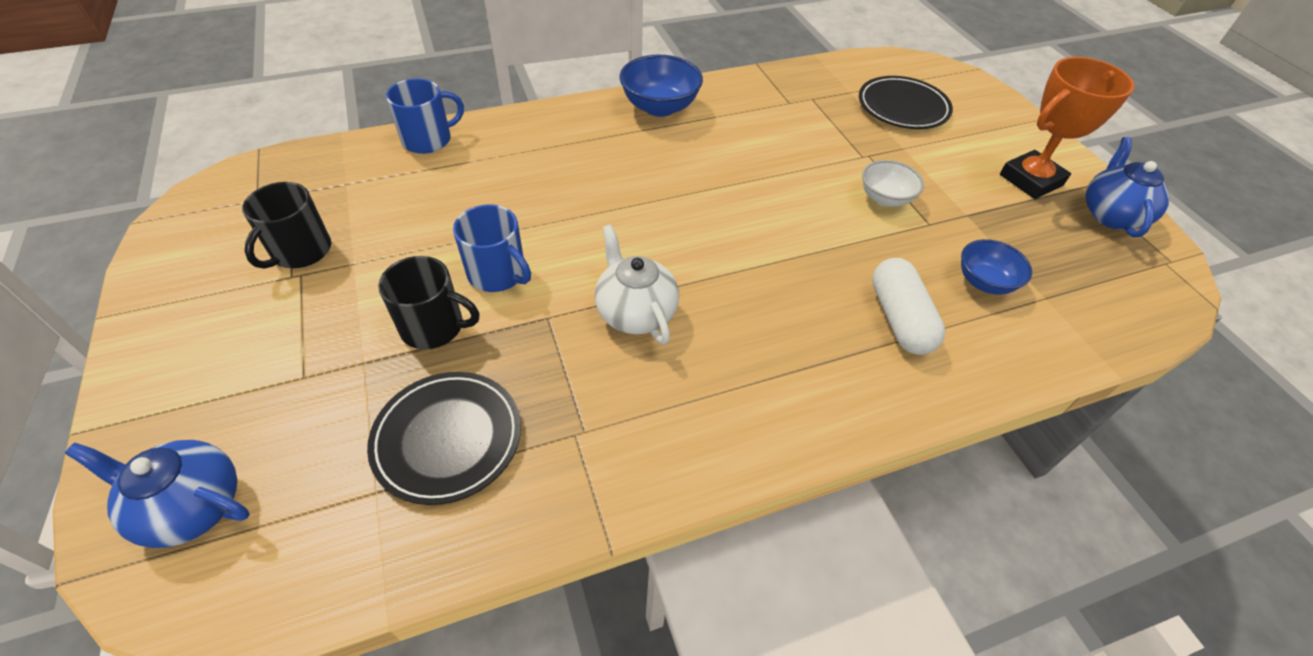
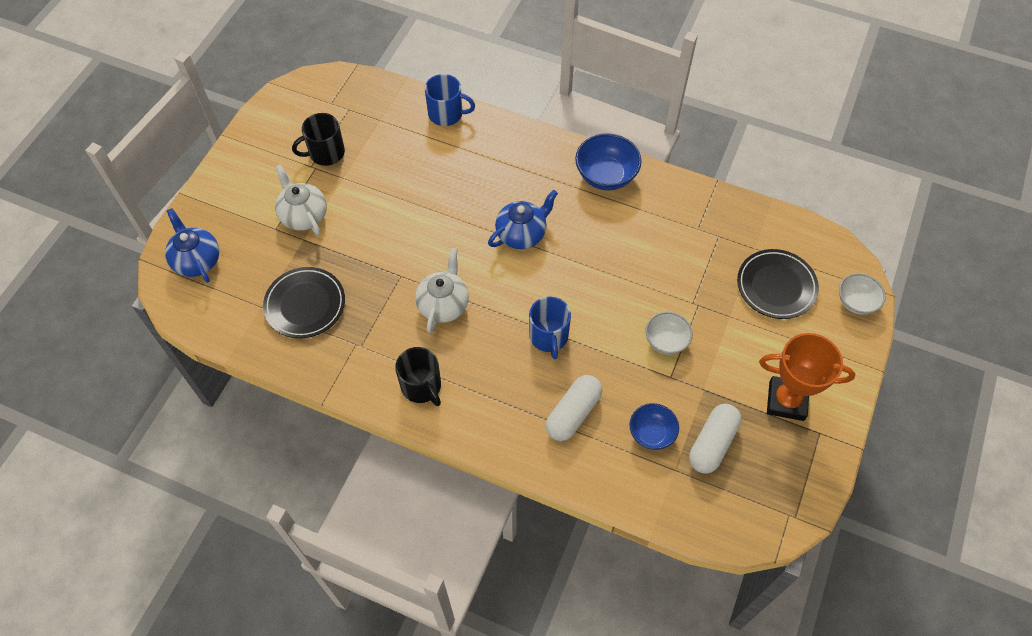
camera: 45 degrees right, 10 degrees up
(335, 335) = (303, 215): none -> white teapot
(434, 327) = (347, 242): black mug -> black mug (421, 386)
(498, 274) = (401, 233): blue mug -> blue mug (548, 336)
(967, 85) = (856, 302): none -> white bowl
(1037, 252) = (712, 443): none -> white capsule
(1111, 215) = (804, 462): blue teapot -> blue teapot (522, 234)

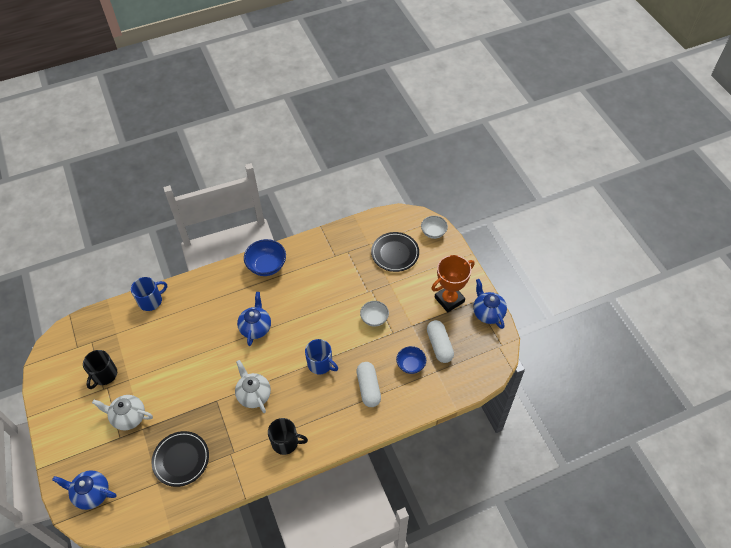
camera: 45 degrees left, 5 degrees down
(821, 462) = (488, 313): none -> blue teapot

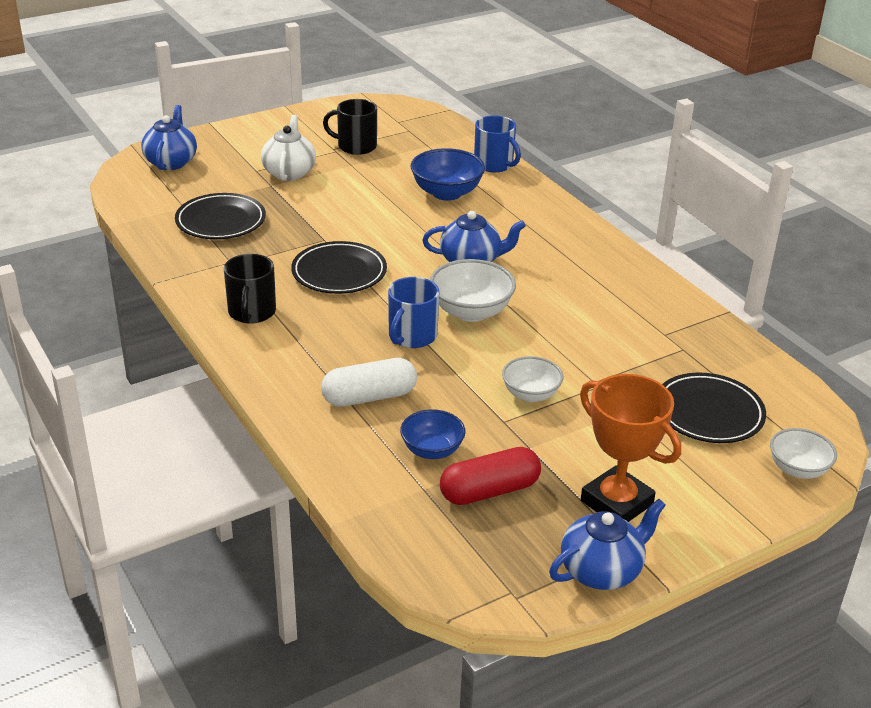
camera: 80 degrees right, 20 degrees down
(254, 394) = (339, 272): white teapot -> black plate
(267, 266) = (606, 260): blue bowl -> blue bowl (446, 193)
(303, 334) = (471, 312): none -> white bowl
(439, 345) = (489, 491): white capsule -> red capsule

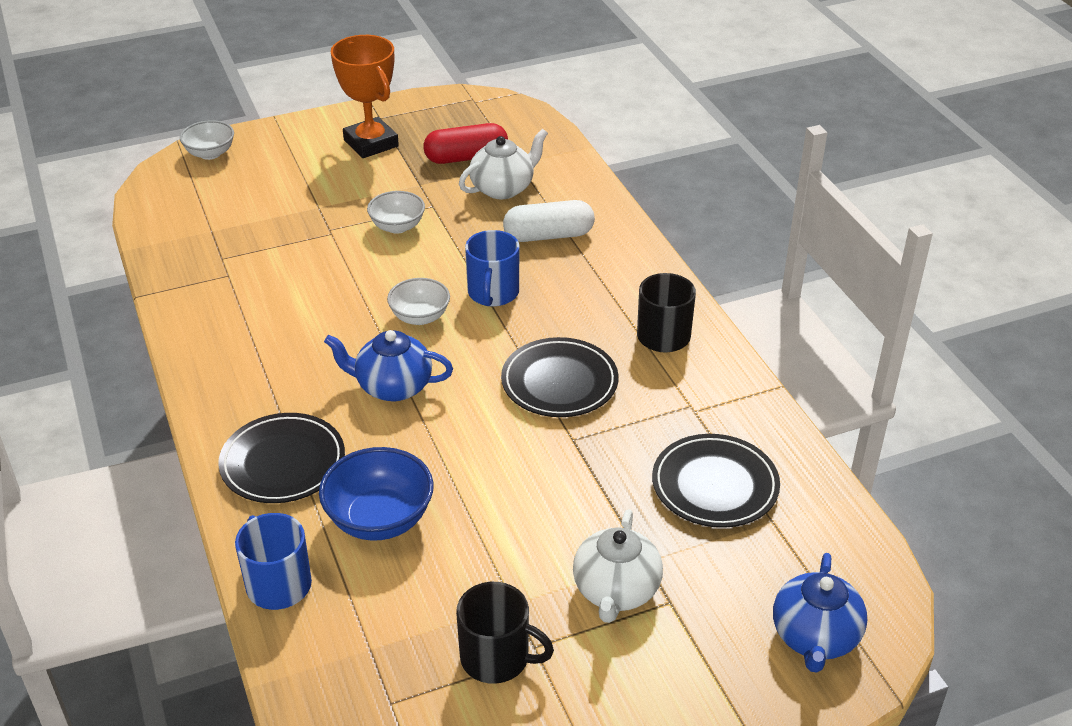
camera: 170 degrees left, 5 degrees up
(412, 336) = (493, 293): blue mug -> blue mug turned 150 degrees clockwise
(432, 450) = (503, 188): blue bowl -> white teapot
(471, 312) = (420, 317): white bowl -> white bowl, size x0.65
(602, 571) = (406, 107): blue teapot -> none
(708, 413) = (246, 199): black plate -> black plate (283, 463)

